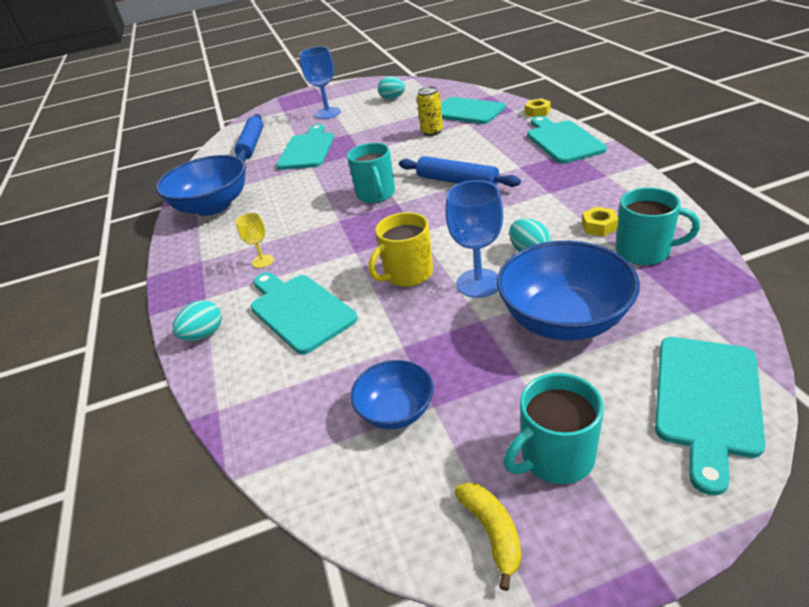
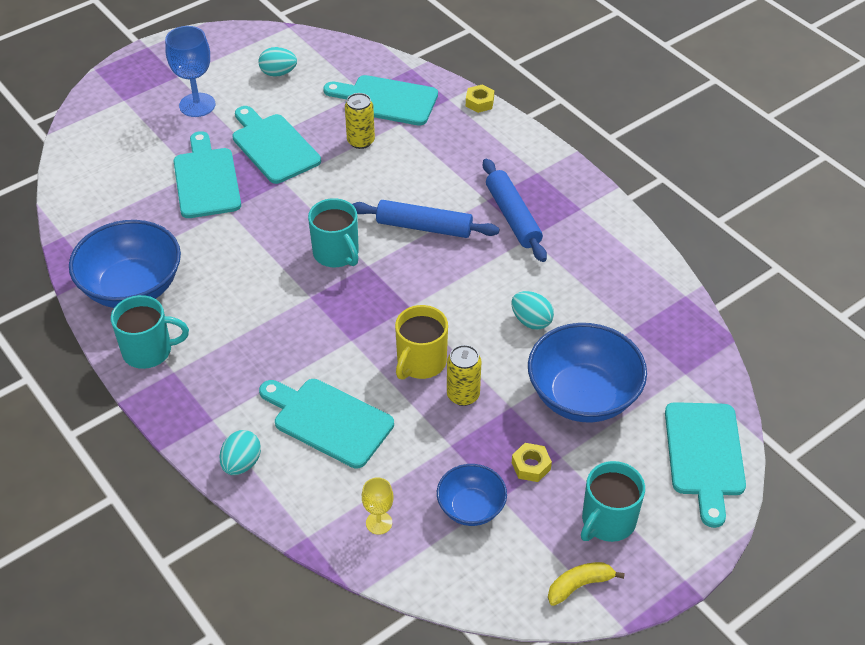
camera: 25 degrees left, 10 degrees up
(252, 145) = (117, 172): blue rolling pin -> blue rolling pin (513, 217)
(263, 261) = (251, 364): yellow goblet -> yellow goblet (379, 523)
(435, 304) = (463, 395): none -> yellow can
(478, 283) = (495, 365): blue goblet -> none
(492, 532) = (579, 585): yellow banana -> yellow banana turned 75 degrees counterclockwise
(562, 140) = (522, 154): turquoise cutting board -> turquoise cutting board (273, 146)
(599, 226) = (589, 282): yellow nut -> yellow nut (531, 466)
(644, 251) = (635, 310): turquoise mug -> turquoise mug (149, 351)

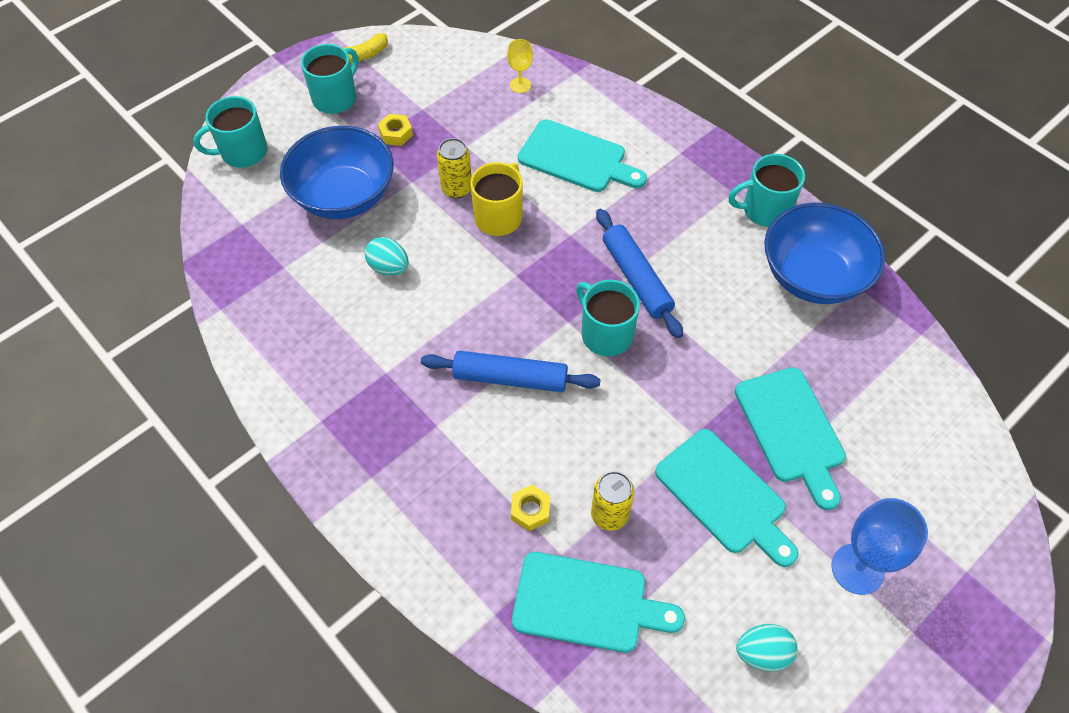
camera: 175 degrees right, 10 degrees up
(241, 463) = (643, 119): turquoise egg -> none
(471, 507) = (446, 100): blue bowl -> none
(479, 102) = (448, 610): yellow nut -> yellow nut (530, 510)
(513, 217) = (404, 401): blue rolling pin -> blue rolling pin (636, 278)
(704, 455) = (243, 152): turquoise cutting board -> turquoise mug

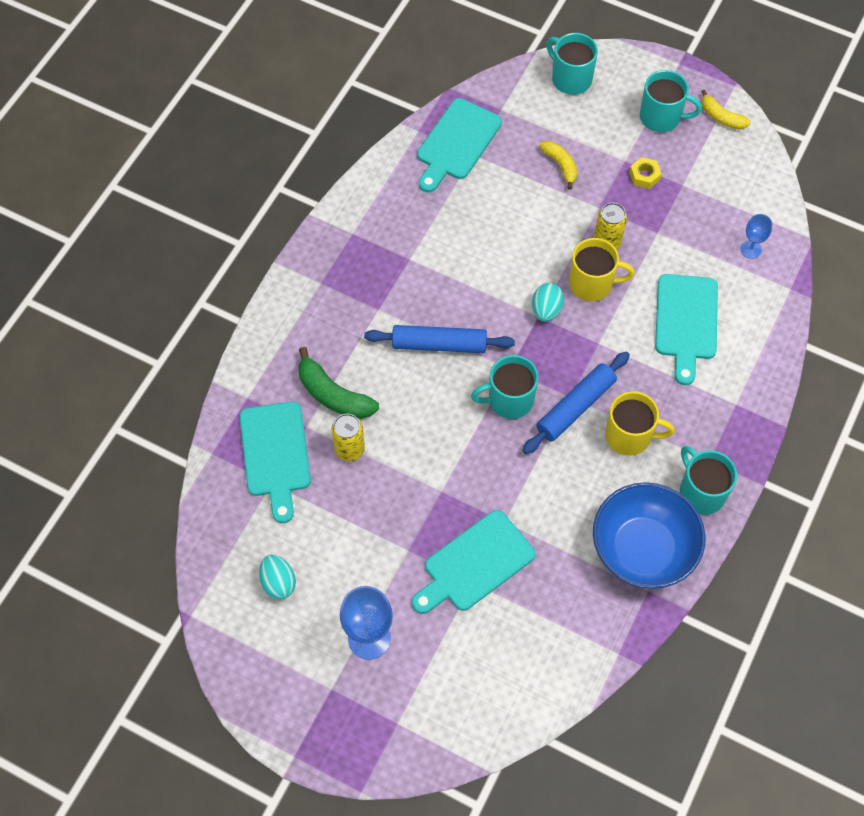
camera: 70 degrees right, 5 degrees up
(344, 196) = (560, 165): blue bowl -> yellow banana
(389, 267) = (505, 224): turquoise egg -> turquoise egg (546, 310)
(510, 378) = (439, 344): blue rolling pin -> blue rolling pin turned 75 degrees counterclockwise
(520, 85) = (750, 249): yellow goblet -> blue goblet
(530, 510) = (333, 395): yellow nut -> green banana
(605, 334) = (509, 400): turquoise mug -> turquoise mug turned 135 degrees counterclockwise
(685, 245) = (629, 436): none -> yellow mug
(724, 495) = (396, 526): turquoise cutting board -> turquoise cutting board (456, 143)

